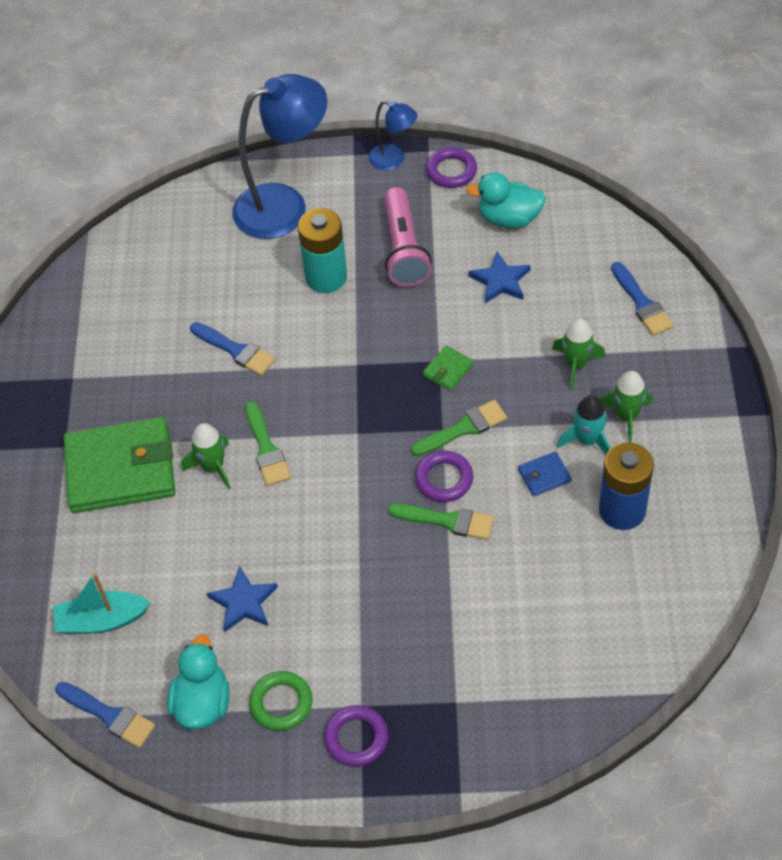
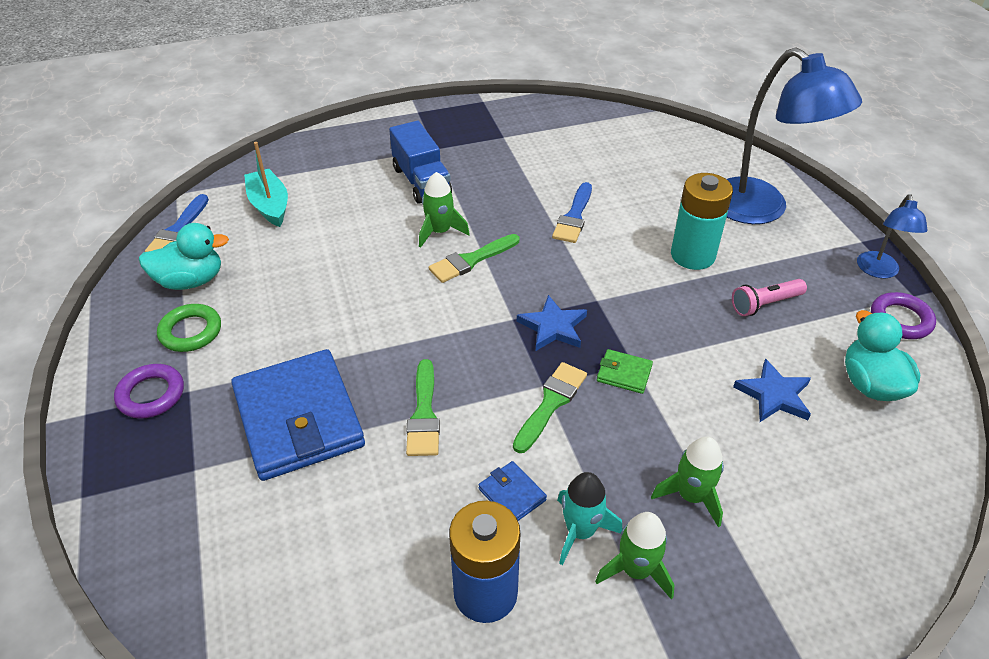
camera: 70 degrees right, 10 degrees down
(121, 469) = (421, 181): green wallet -> blue truck
(244, 602) = (298, 283): blue star -> blue star (553, 327)
(404, 249) = (765, 304): pink flashlight -> pink flashlight, size x0.60
(423, 616) = (299, 418): none -> blue wallet
(444, 479) = (477, 400): purple ring -> none
(463, 428) = (551, 403): green brush -> green brush turned 105 degrees counterclockwise
(642, 303) = (831, 554): blue brush -> none

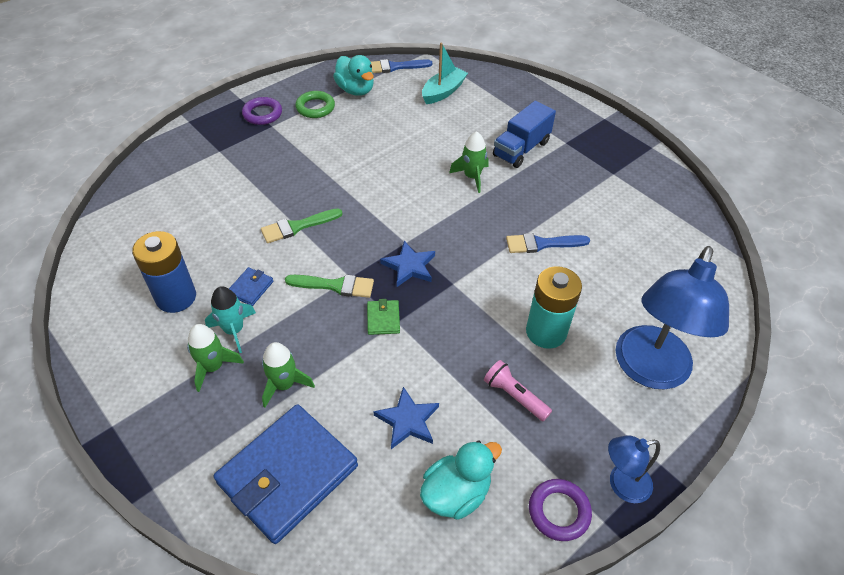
camera: 65 degrees right, 5 degrees up
(299, 418) = (270, 175): blue wallet -> blue wallet (288, 475)
(471, 260) = (452, 202): green brush -> none

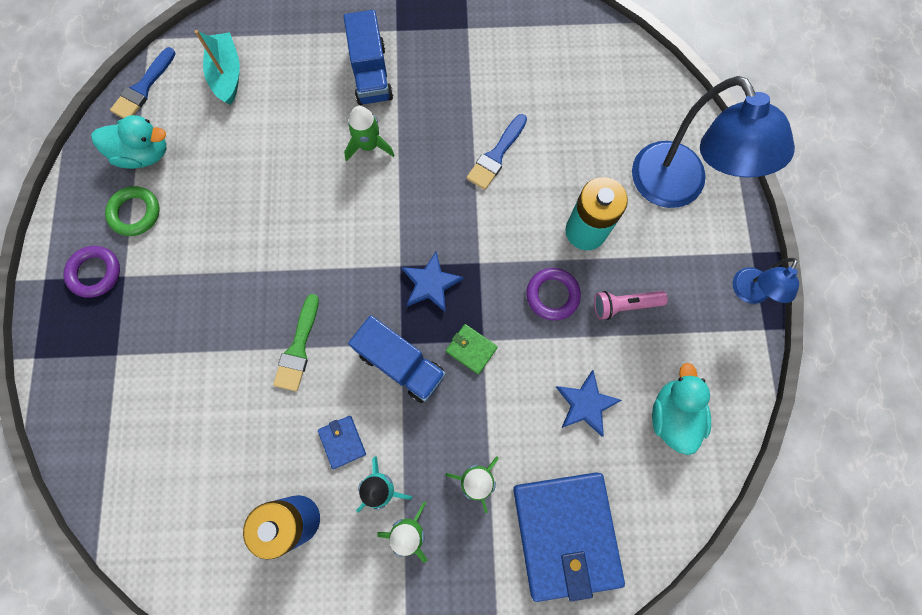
camera: 50 degrees left, 25 degrees up
(335, 285) = (401, 364): green brush -> blue truck
(559, 511) = (737, 354): purple ring -> purple ring (552, 295)

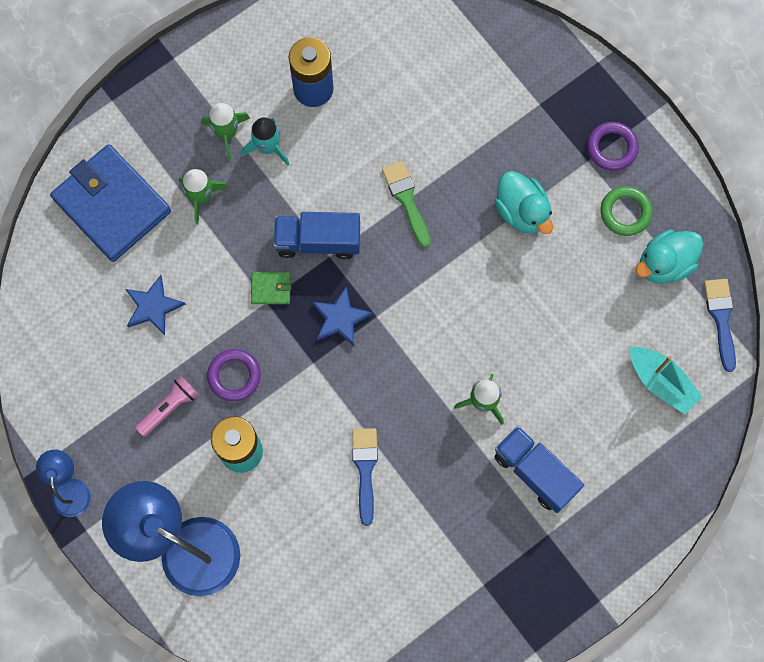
camera: 145 degrees right, 0 degrees up
(342, 442) = (320, 158): blue wallet -> none
(672, 415) = (79, 343): turquoise duck -> turquoise duck (522, 211)

